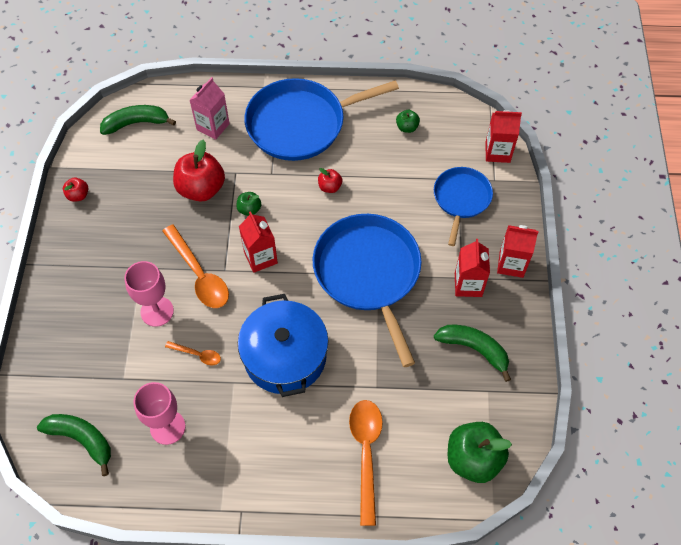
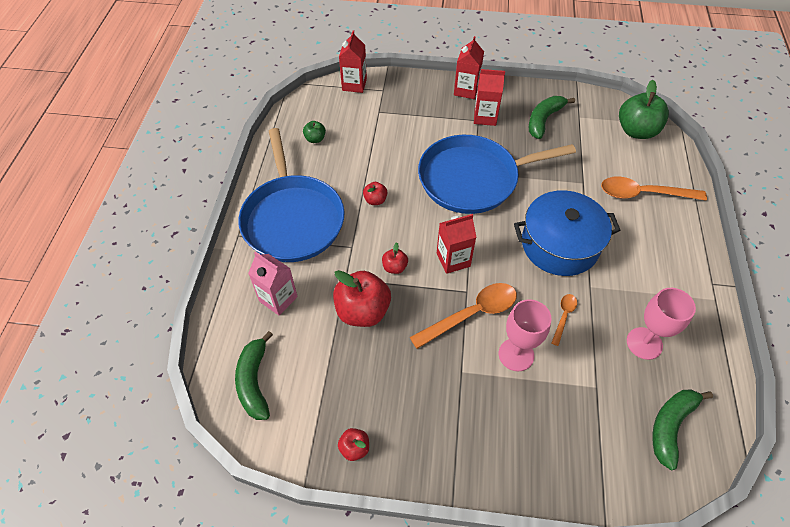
camera: 85 degrees left, 5 degrees down
(249, 209) = (394, 267): green apple -> red apple
(461, 199) = (400, 112): blue pan -> none

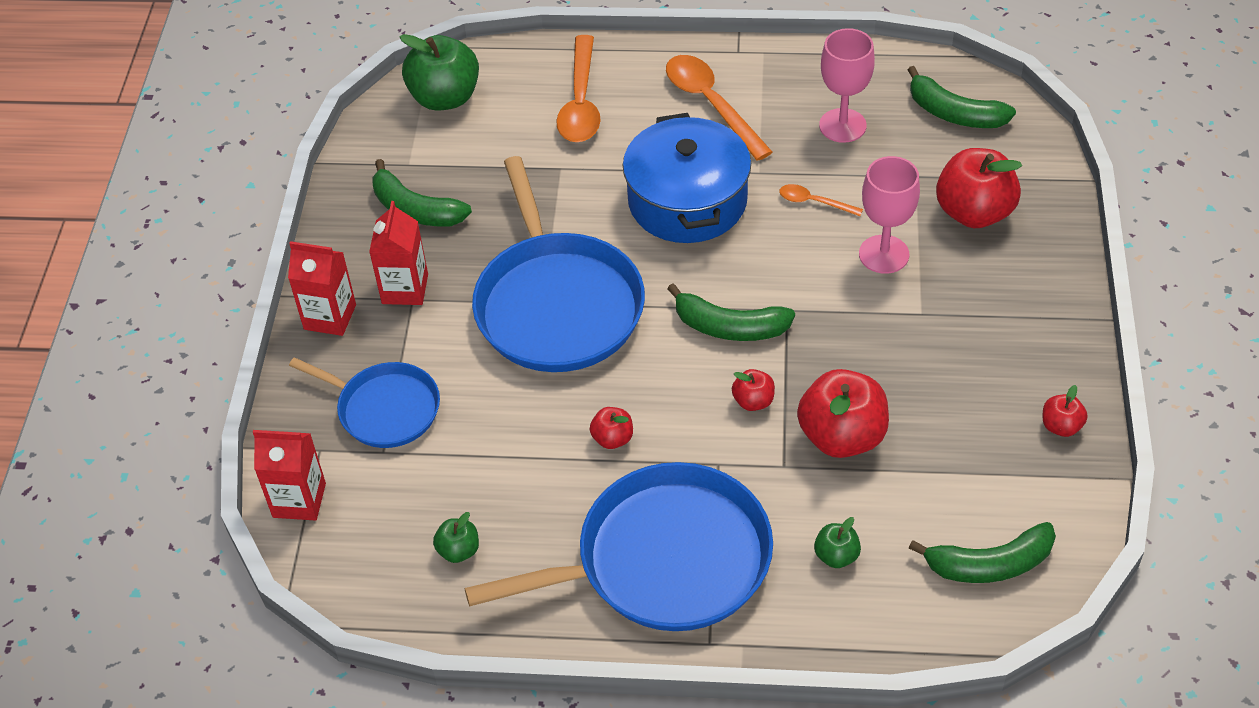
camera: 90 degrees left, 5 degrees down
(278, 299) = (836, 556): pink carton -> green apple
(405, 111) = (384, 409): none -> blue pan
(453, 260) = (729, 327): red carton -> green banana
(471, 314) = (826, 303): orange spoon -> orange spoon (711, 104)
(561, 423) = (974, 212): none -> red apple

